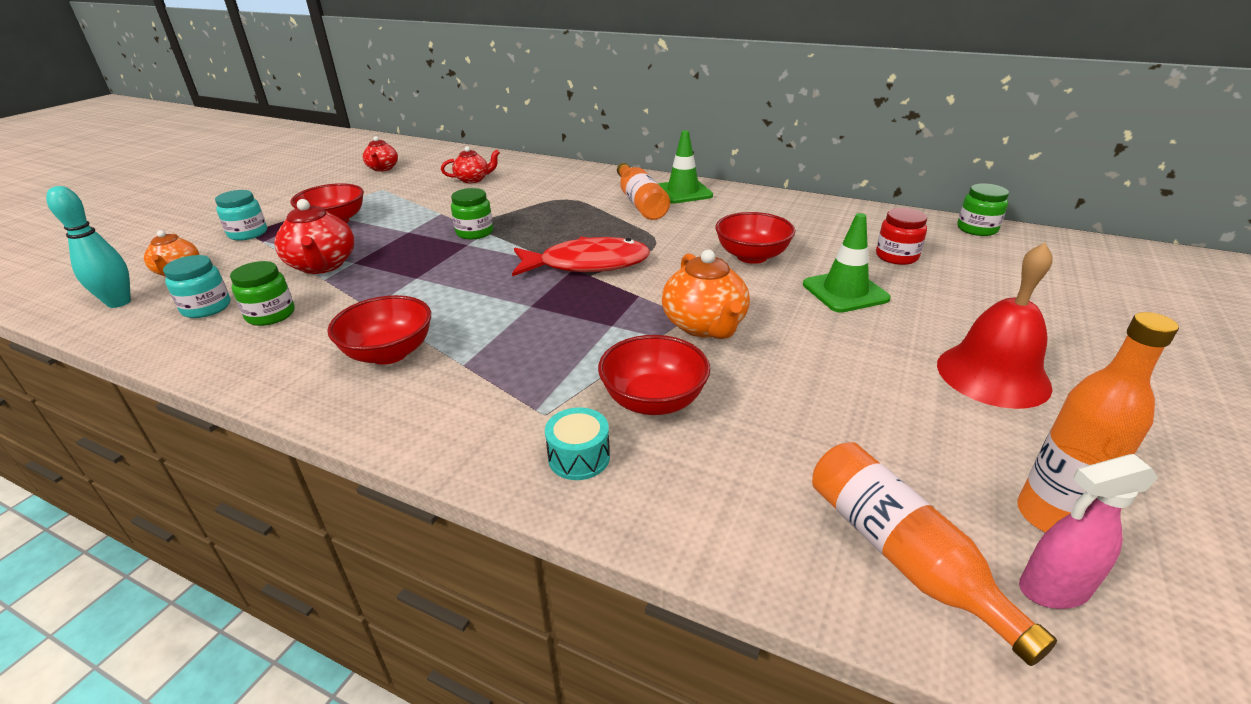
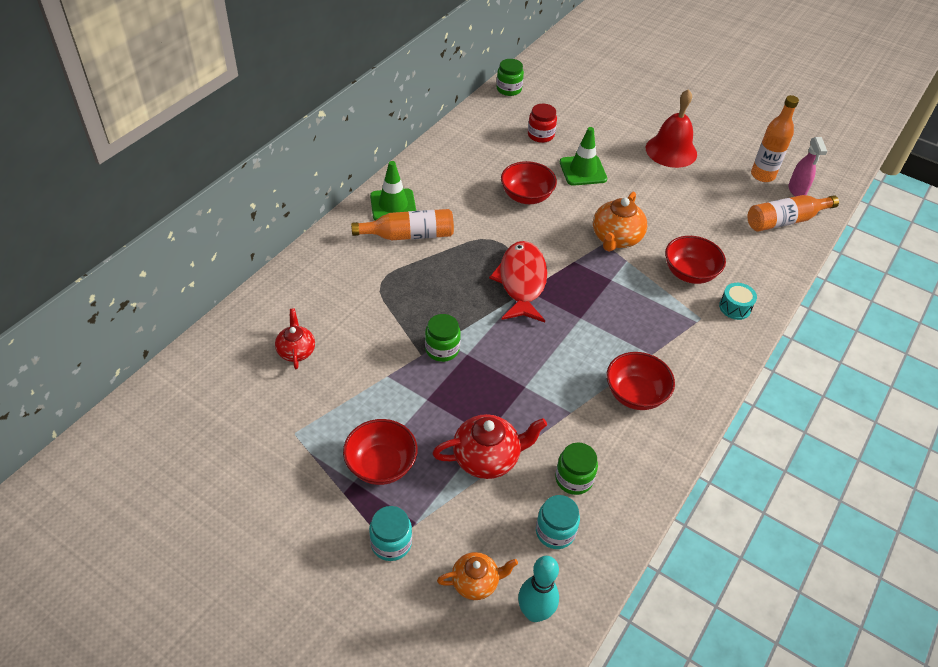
camera: 85 degrees left, 15 degrees up
(383, 168) = (215, 440): red teapot -> none
(704, 326) = (616, 238): orange teapot -> orange teapot turned 120 degrees clockwise

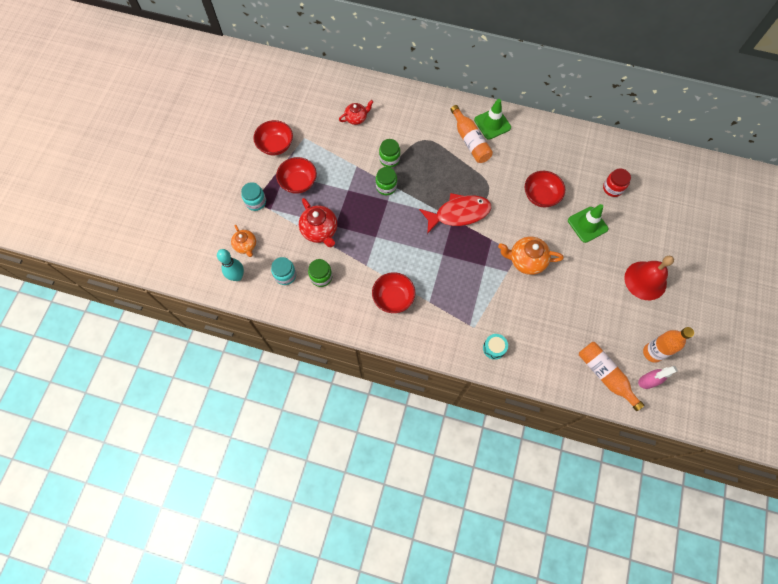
camera: 75 degrees right, 20 degrees up
(509, 89) = (655, 154): green jar -> green jar (389, 159)
(689, 273) = (514, 314): red bowl -> red bowl (276, 145)

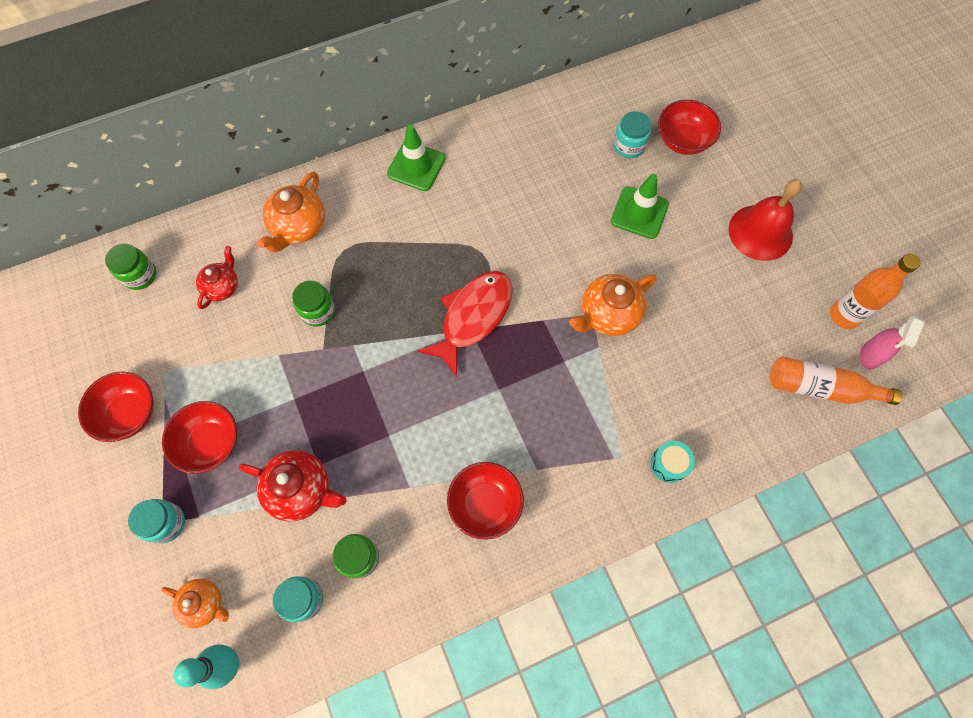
camera: 40 degrees left, 0 degrees up
(386, 186) = (345, 353): green jar -> green jar (140, 275)
(412, 114) = (298, 227): none -> orange teapot
(470, 141) = (406, 208): orange bottle -> none
(541, 196) = (555, 217): red bowl -> red bowl (683, 141)
(612, 188) = (628, 146): red jar -> turquoise jar

